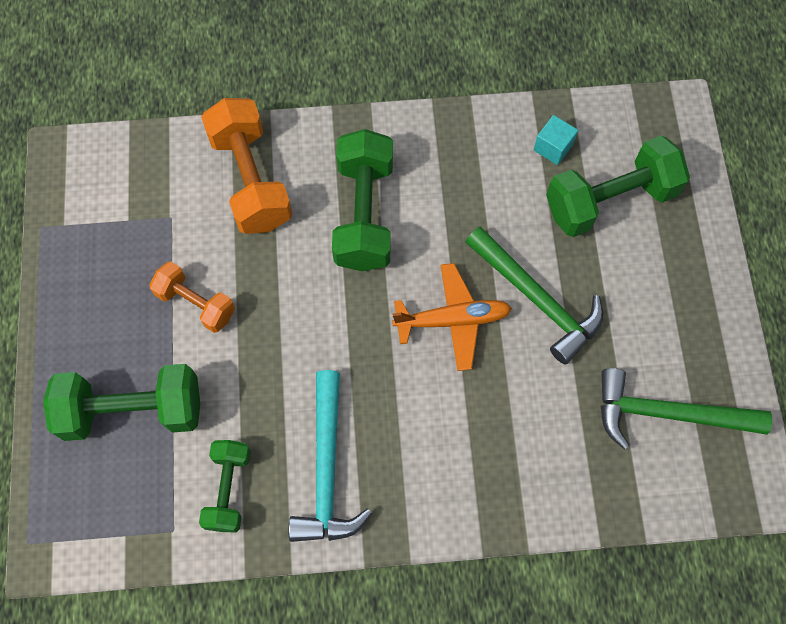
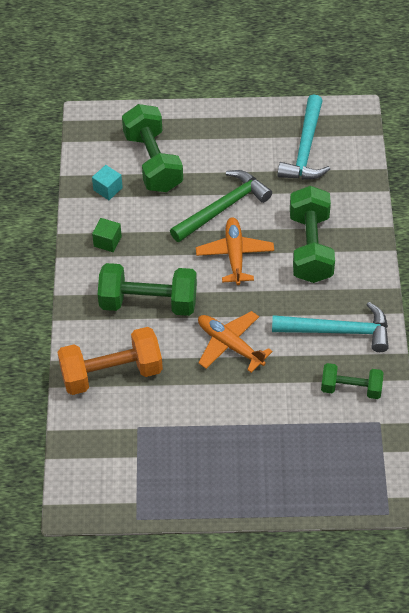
camera: 85 degrees left, 15 degrees down
(133, 411) = (292, 449): green dumbbell -> green dumbbell (310, 247)
(196, 303) = (211, 409): orange dumbbell -> none
(299, 321) = (230, 345): none -> orange plane
(462, 155) = (107, 241): none -> green cube
(667, 413) = (305, 149): green hammer -> turquoise hammer

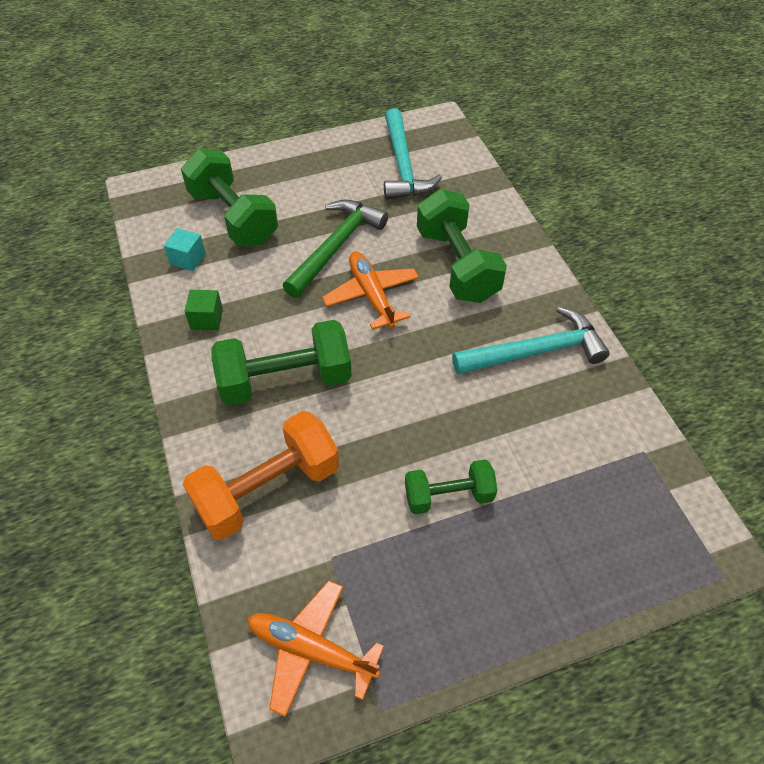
camera: 20 degrees left, 0 degrees up
(230, 345) = (411, 405): orange plane -> orange plane (311, 650)
(351, 388) = (587, 418): green dumbbell -> green dumbbell (448, 496)

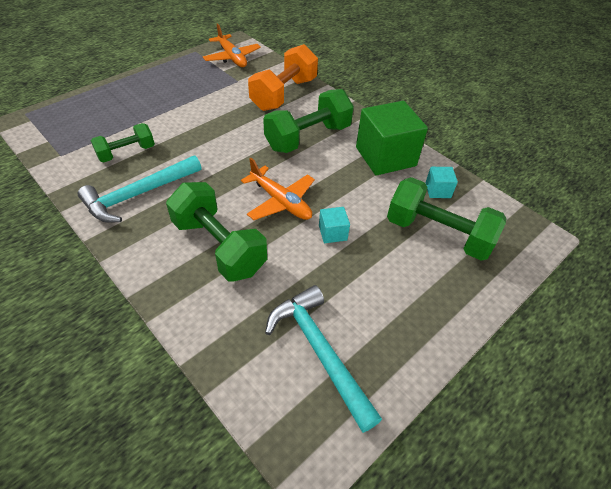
camera: 155 degrees right, 5 degrees down
(206, 319) = (385, 156): green cube -> green cube, size x2.23
(311, 650) = (232, 57): orange plane -> orange plane turned 60 degrees clockwise
(336, 247) = (332, 233): green hammer -> turquoise cube
(448, 496) = (185, 111): green dumbbell -> green dumbbell (126, 153)

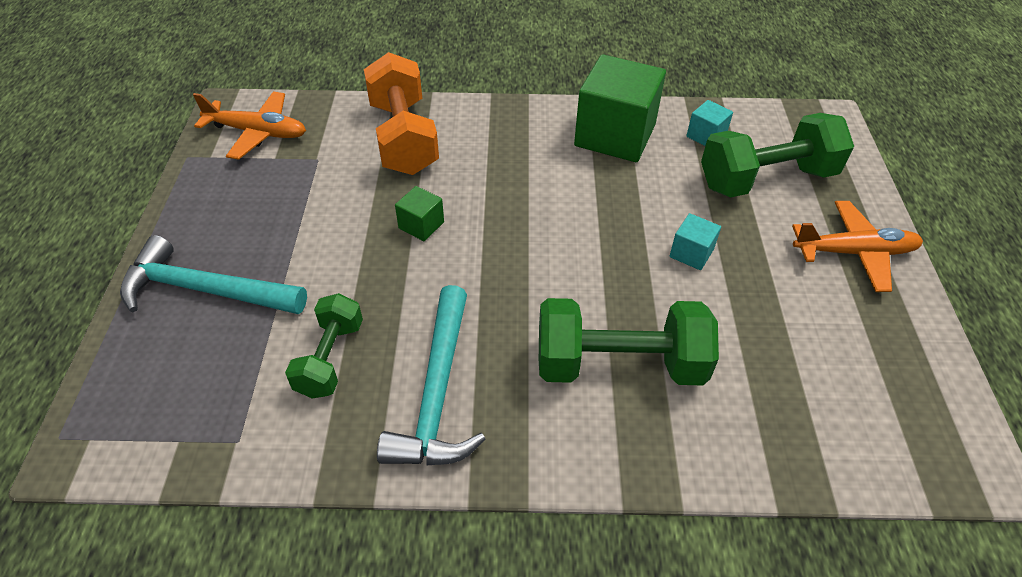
camera: 45 degrees left, 0 degrees up
(234, 132) = (421, 225): none -> green cube
(281, 201) = (598, 263): orange plane -> orange plane (854, 252)
(308, 138) = (512, 171): green dumbbell -> none
(320, 351) = (849, 371): turquoise hammer -> turquoise hammer (205, 290)

